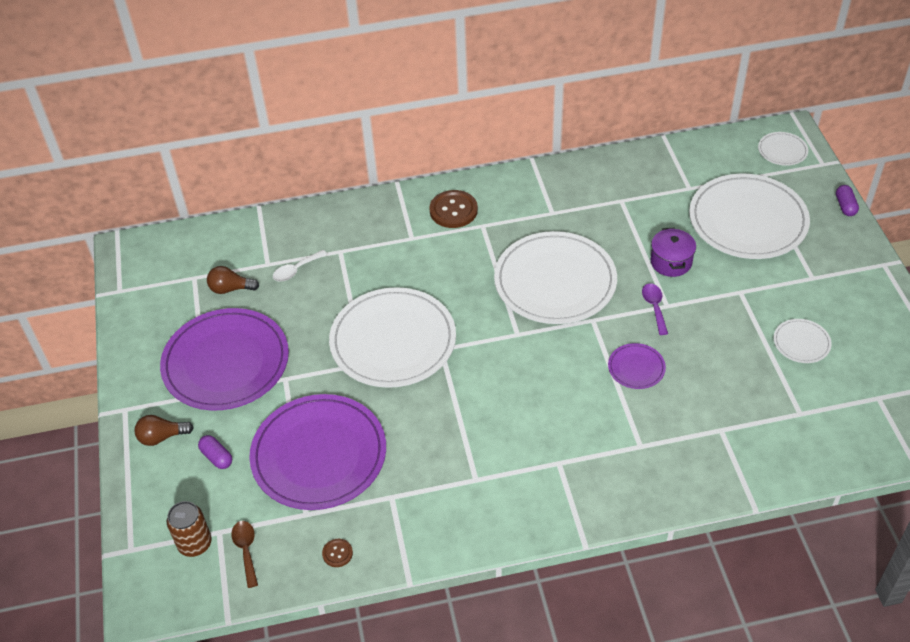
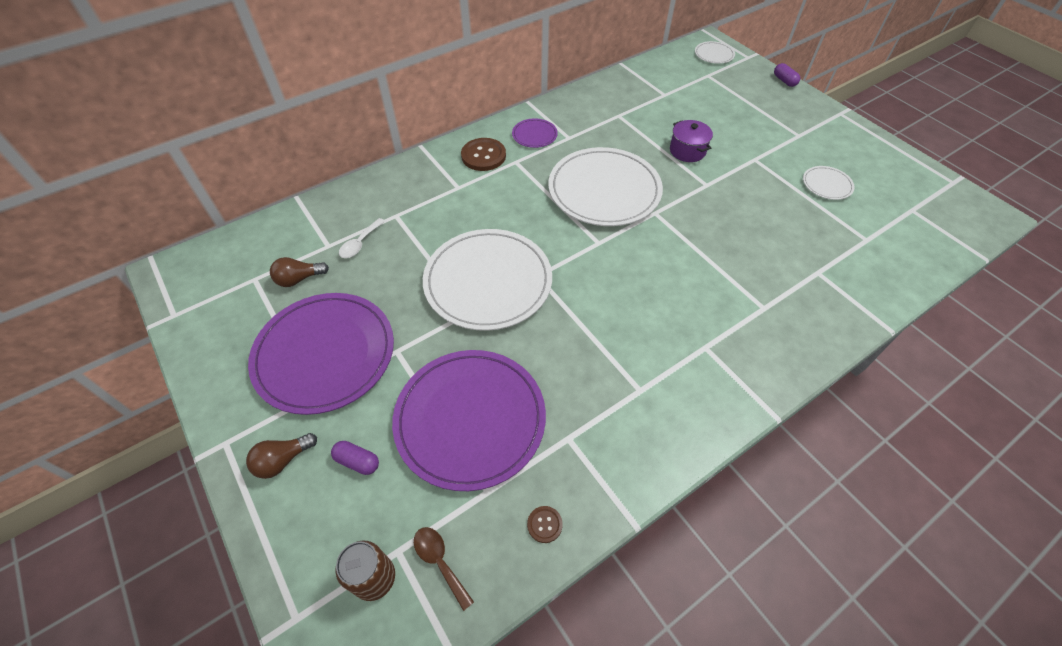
camera: 25 degrees left, 5 degrees up
(636, 368) = (716, 241): purple plate -> purple plate (534, 135)
(654, 307) = (697, 188): purple spoon -> none
(748, 220) = (723, 106): white plate -> none

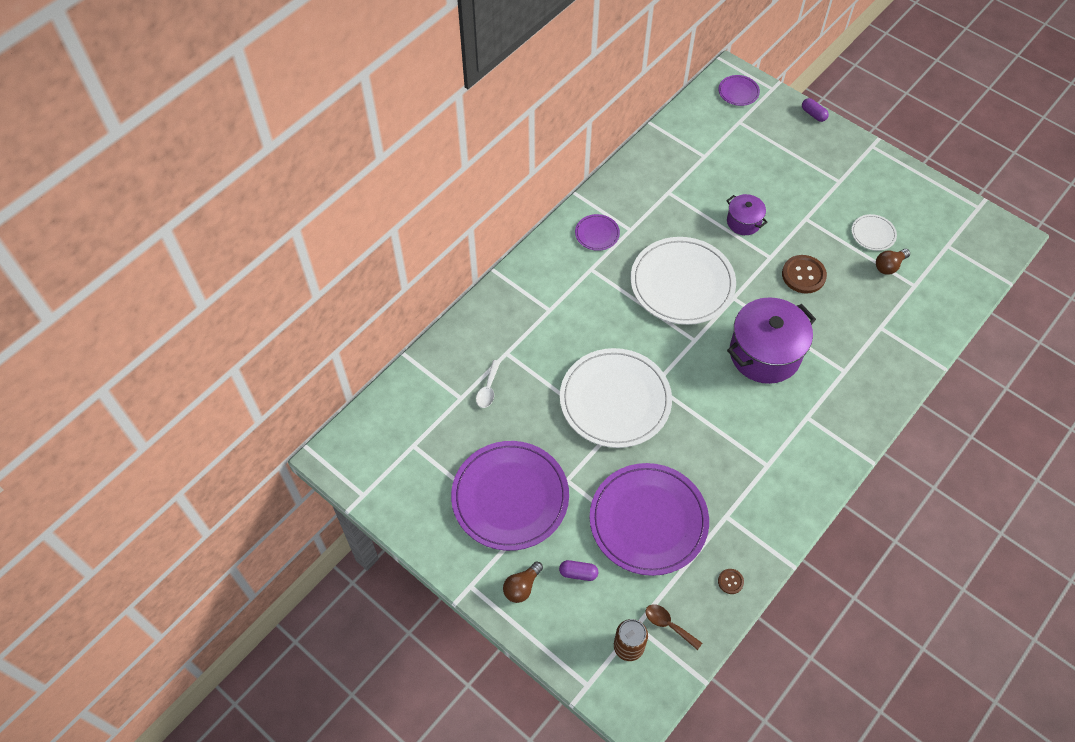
camera: 15 degrees left, 5 degrees up
(299, 279) = (452, 436): brown light bulb -> brown light bulb (889, 266)
(483, 156) = (558, 269): brown button -> brown button (803, 275)
(673, 271) = (765, 353): none -> purple pot
(714, 54) = (738, 92): white plate -> purple plate

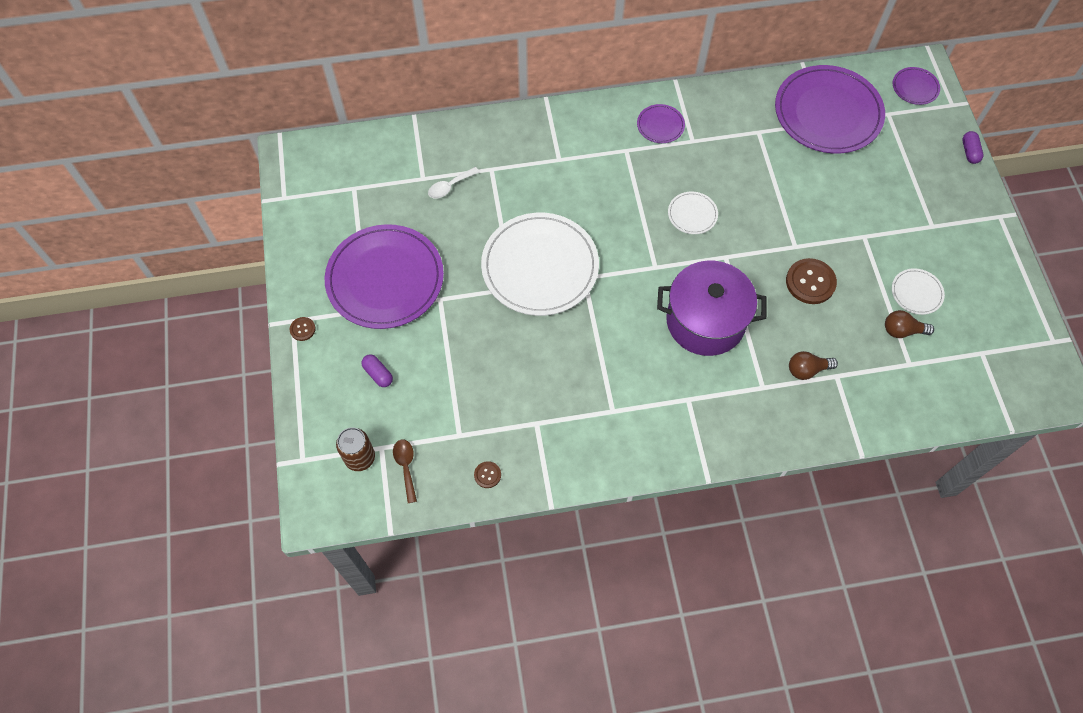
camera: 40 degrees right, 5 degrees up
(485, 586) = (302, 329): none -> brown button
(522, 587) = (328, 351): brown light bulb -> brown light bulb (807, 370)
(648, 520) = (471, 378): purple plate -> purple plate (828, 113)
(682, 283) = (692, 214): white plate -> white plate, size x0.44
(743, 222) = (801, 201): purple pot -> none

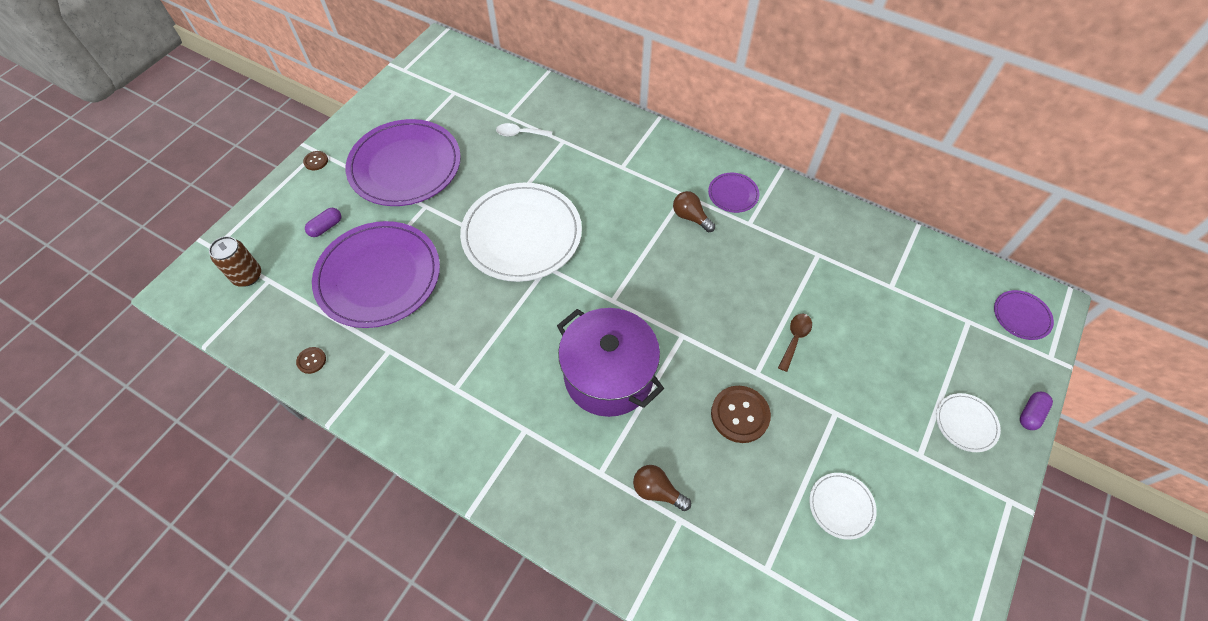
camera: 40 degrees right, 5 degrees down
(378, 374) = (326, 227): purple capsule -> purple capsule turned 45 degrees clockwise
(406, 467) = (267, 307): brown spoon -> brown spoon (795, 339)
(692, 214) = (688, 280): white plate -> white plate (966, 423)
(828, 113) = (904, 281): purple plate -> purple plate (378, 276)
(902, 330) = (790, 531): brown light bulb -> brown light bulb (690, 217)

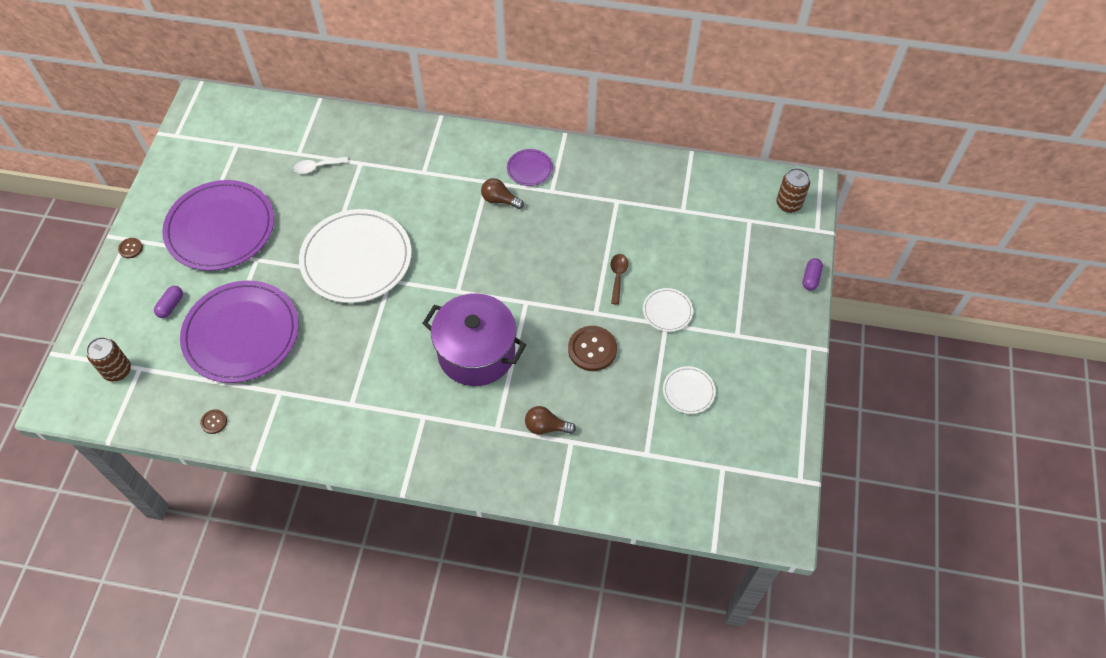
camera: 20 degrees left, 0 degrees up
(966, 423) = (765, 300): white plate -> white plate (667, 311)
(1021, 316) = (788, 204): purple plate -> brown can

